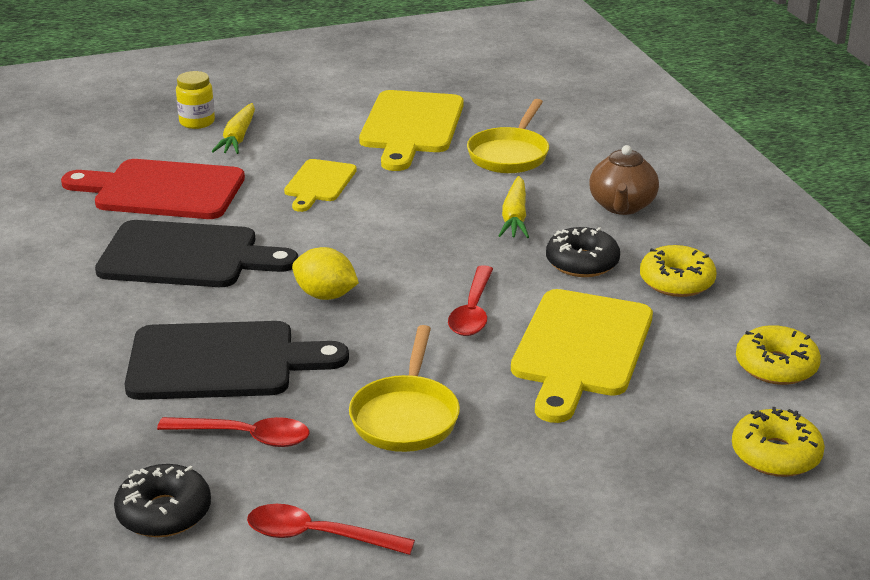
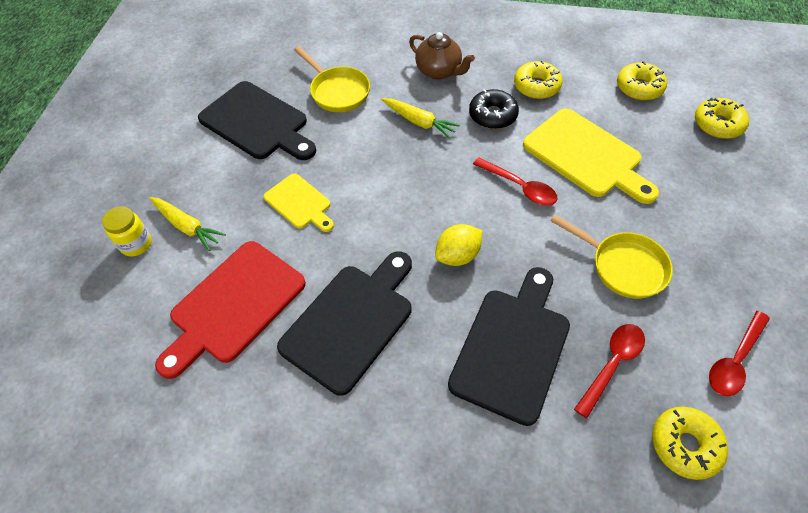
camera: 60 degrees left, 25 degrees up
(164, 512) = (685, 445): black donut -> yellow donut
(411, 126) = (257, 123): yellow cutting board -> black cutting board

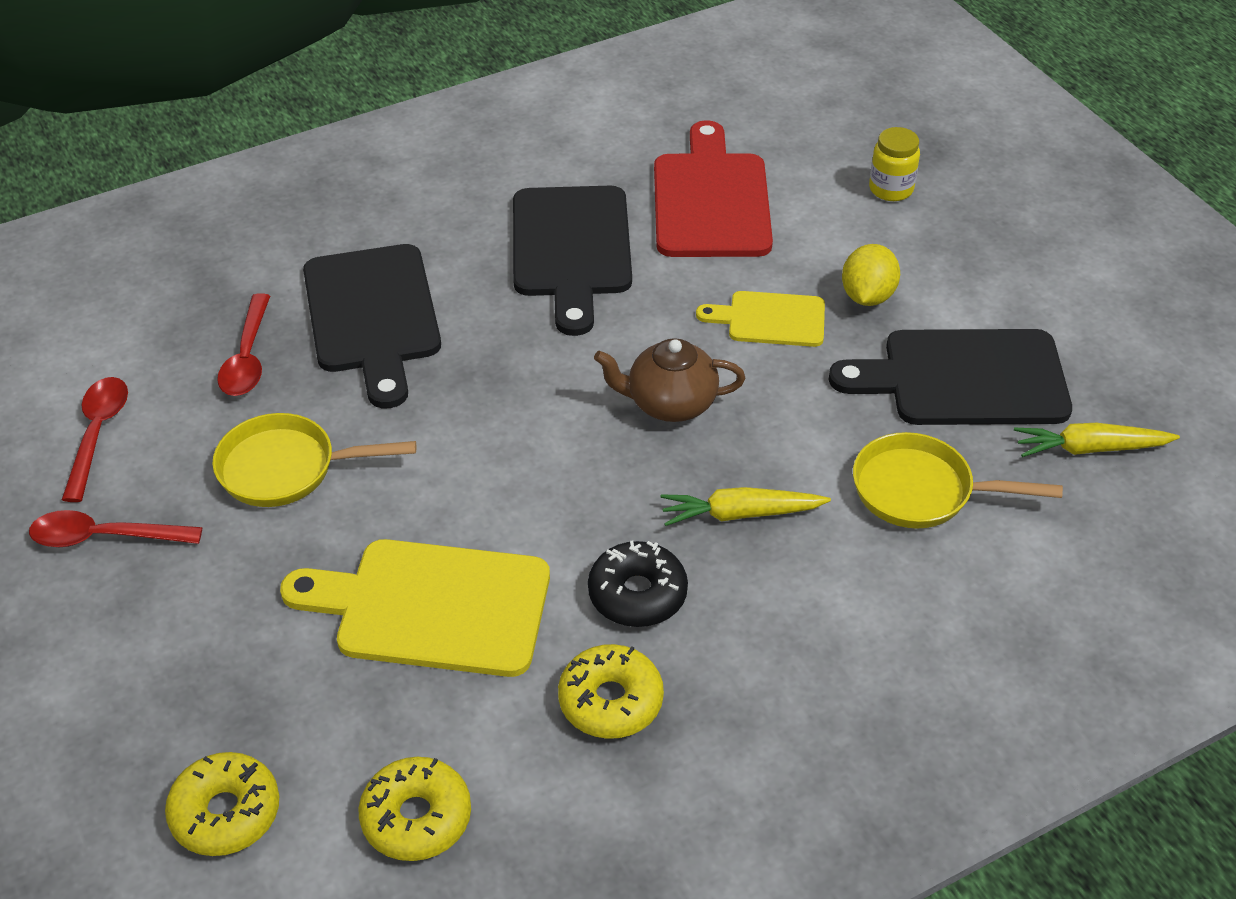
camera: 140 degrees right, 10 degrees down
(187, 226) = (864, 230): yellow carrot -> yellow carrot (1090, 449)
(439, 71) = (807, 629): brown teapot -> brown teapot (670, 403)
(457, 255) = (512, 369): yellow lemon -> yellow lemon (867, 296)
(519, 187) = (500, 498): red spoon -> red spoon (104, 537)
(685, 445) = (135, 329): yellow donut -> none

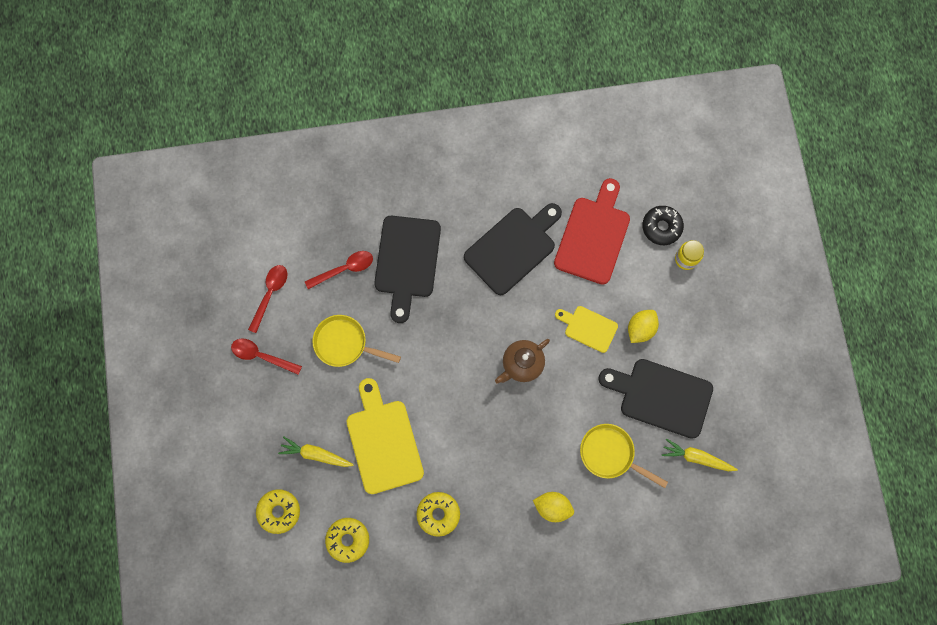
camera: 20 degrees right, 30 degrees up
(247, 357) = (344, 269): red spoon -> red spoon turned 135 degrees counterclockwise
(432, 607) = (383, 441): yellow cutting board -> yellow cutting board turned 45 degrees clockwise
(571, 249) = (513, 248): black cutting board -> black cutting board turned 150 degrees counterclockwise
(637, 594) = (468, 465): black donut -> black donut (661, 227)
(670, 403) = (522, 364): brown teapot -> brown teapot turned 60 degrees counterclockwise
(740, 514) = (527, 438): yellow carrot -> yellow carrot (316, 454)
(854, 612) = (552, 507): none -> yellow lemon

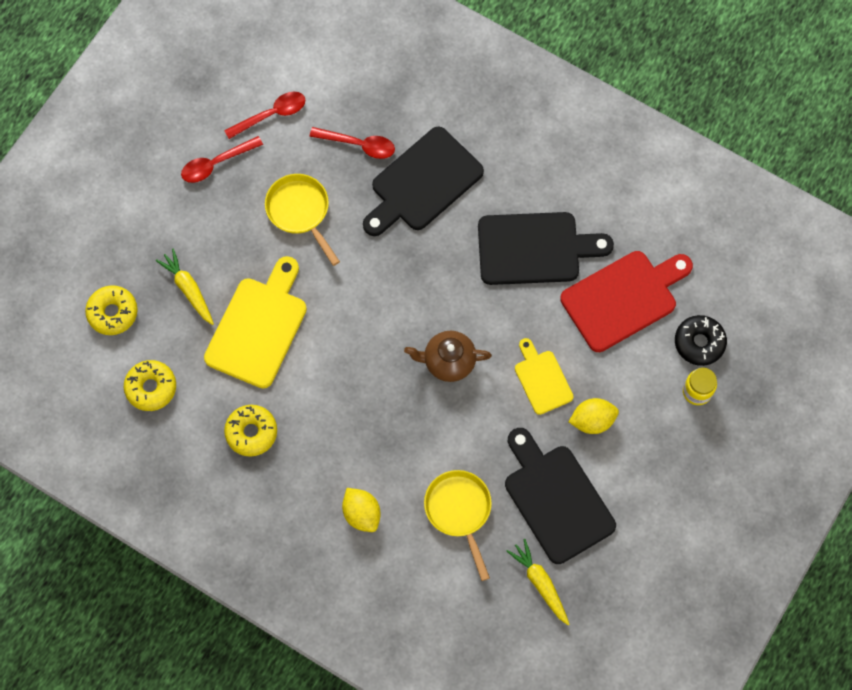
camera: 40 degrees right, 5 degrees down
(261, 356) = (216, 163): red spoon -> red spoon turned 90 degrees counterclockwise

